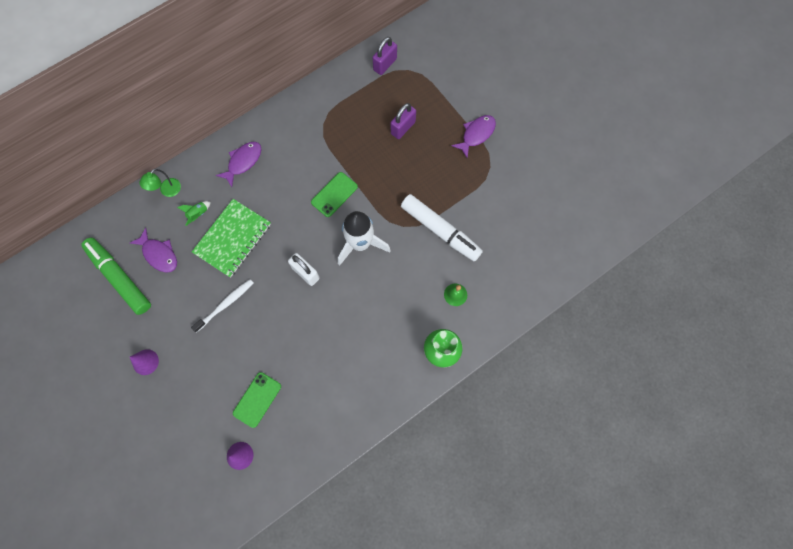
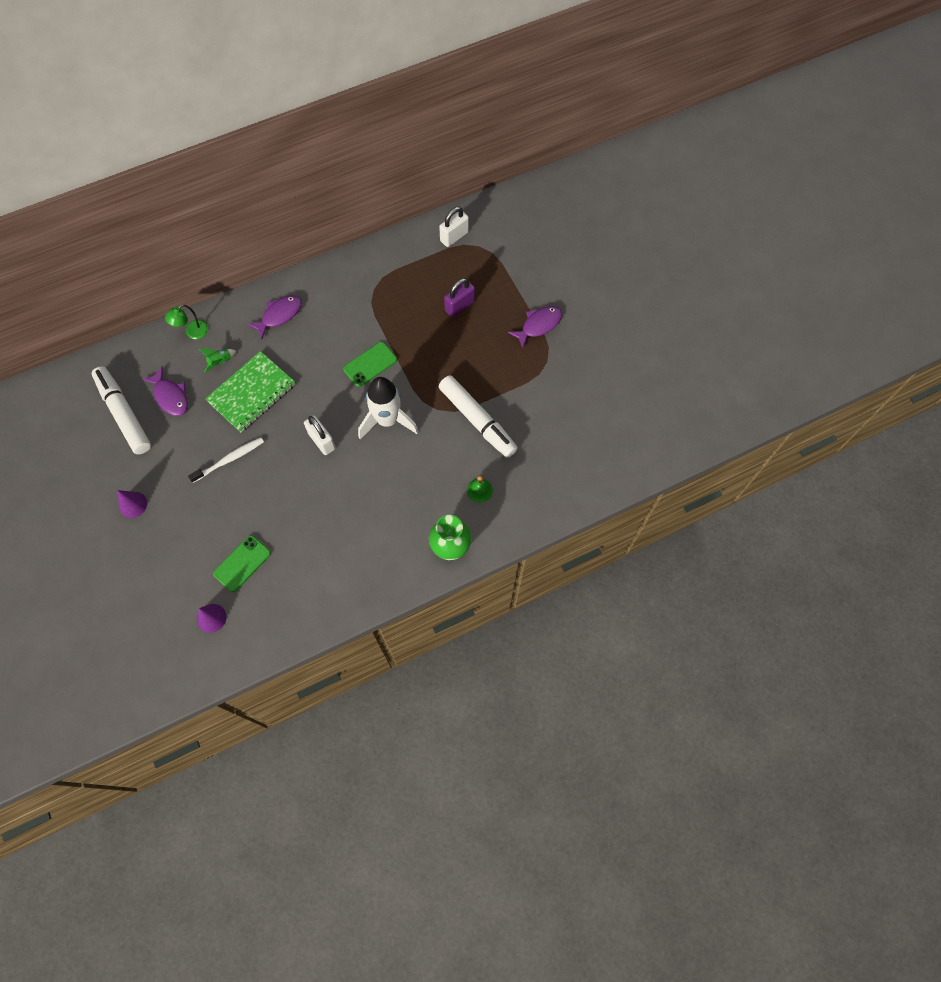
camera: 10 degrees right, 5 degrees down
(119, 278) = (124, 414): green marker -> white marker
(385, 64) = (454, 236): purple padlock -> white padlock

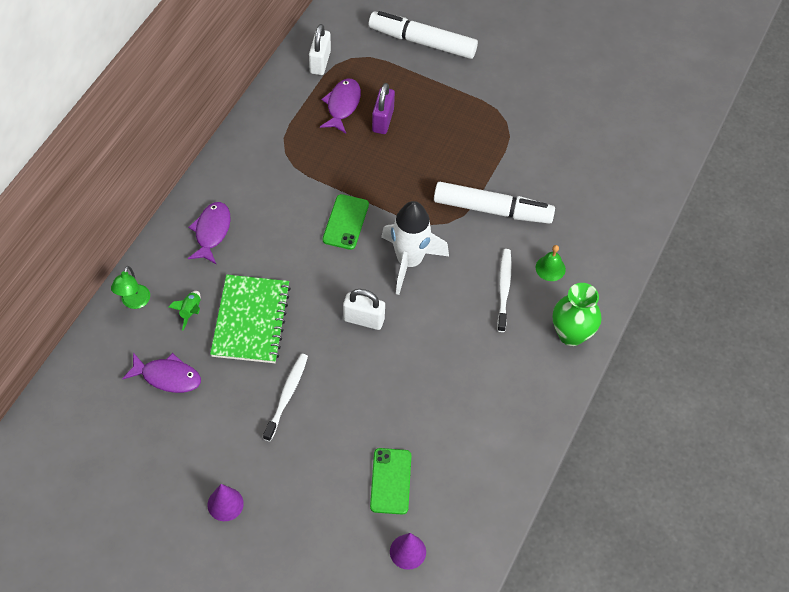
camera: 40 degrees left, 10 degrees down
(124, 414) = (132, 425): white marker -> white marker (422, 41)
(433, 483) = (504, 289): none -> white toothbrush
(539, 325) = (471, 95): purple fish -> purple fish (342, 105)

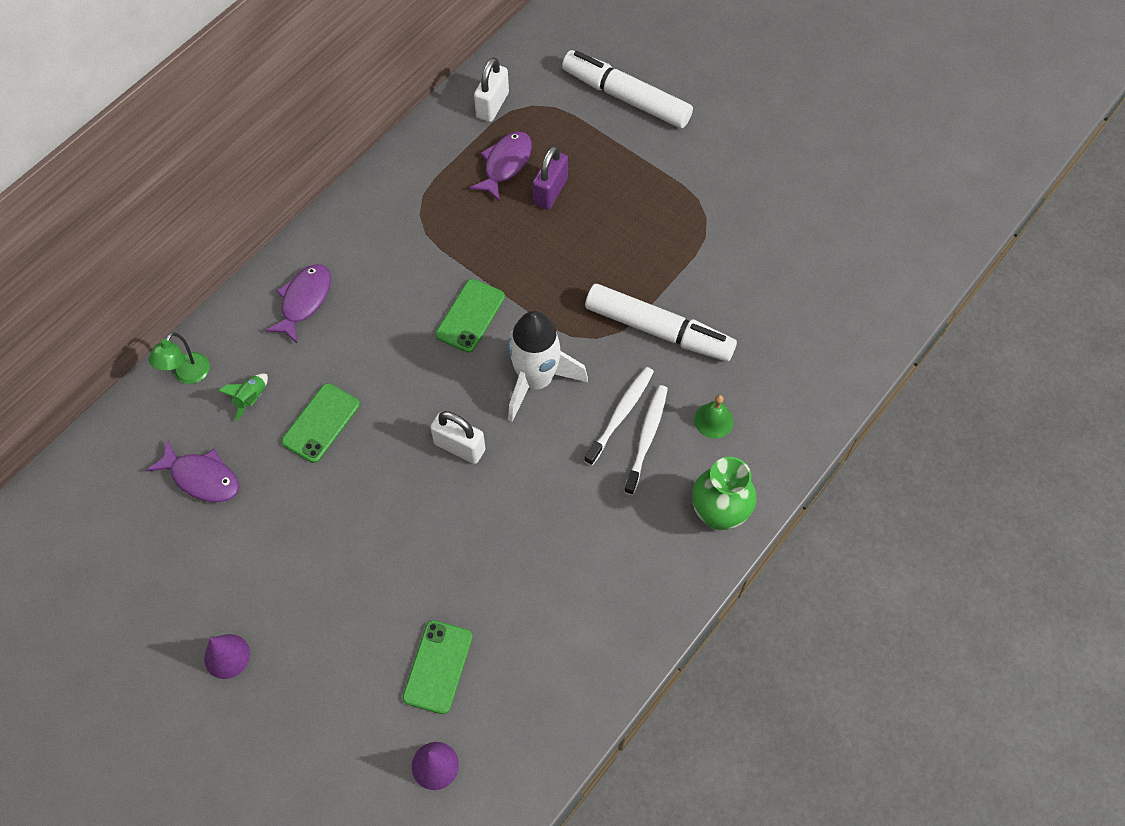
camera: 15 degrees right, 5 degrees up
(251, 320) = (321, 423): green notebook -> green phone
(287, 396) = (339, 529): white toothbrush -> white toothbrush (620, 414)

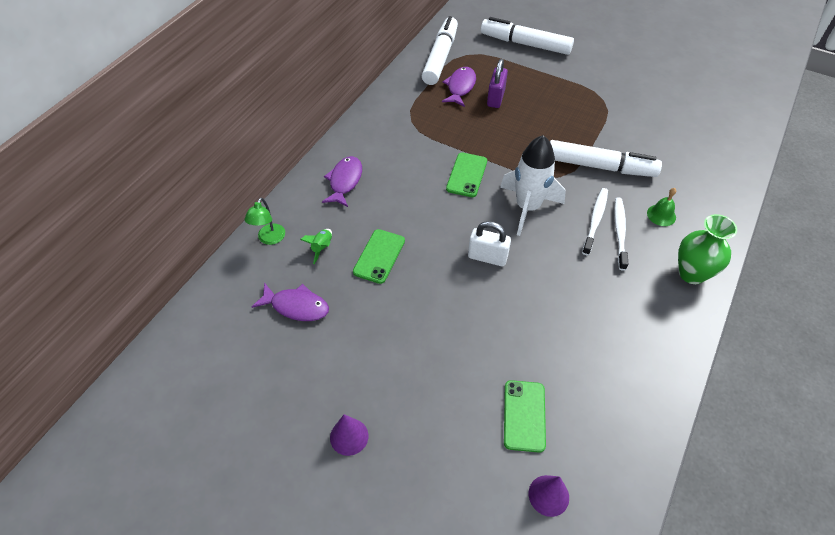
camera: 10 degrees left, 10 degrees down
(492, 105) = (440, 57): white padlock -> white marker

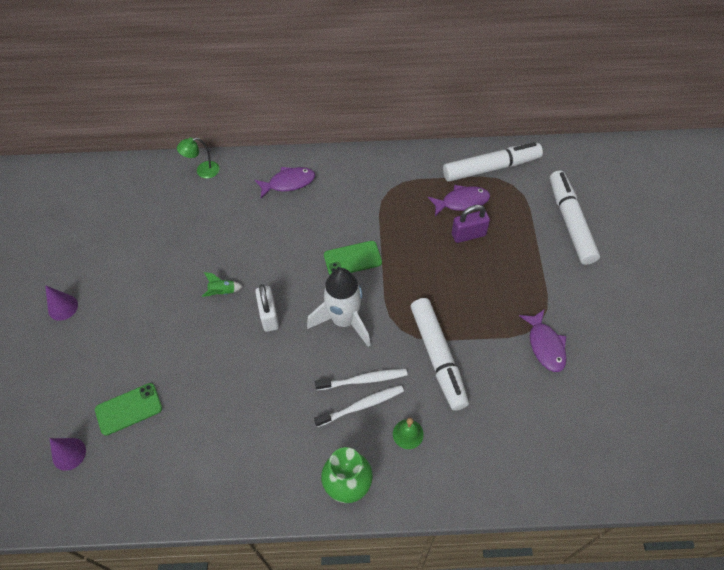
camera: 60 degrees right, 5 degrees up
(296, 306) = (152, 220): purple fish -> purple fish (545, 345)
(322, 248) = (213, 205): green rocket -> green rocket (222, 292)
(379, 256) = (226, 244): green phone -> none

